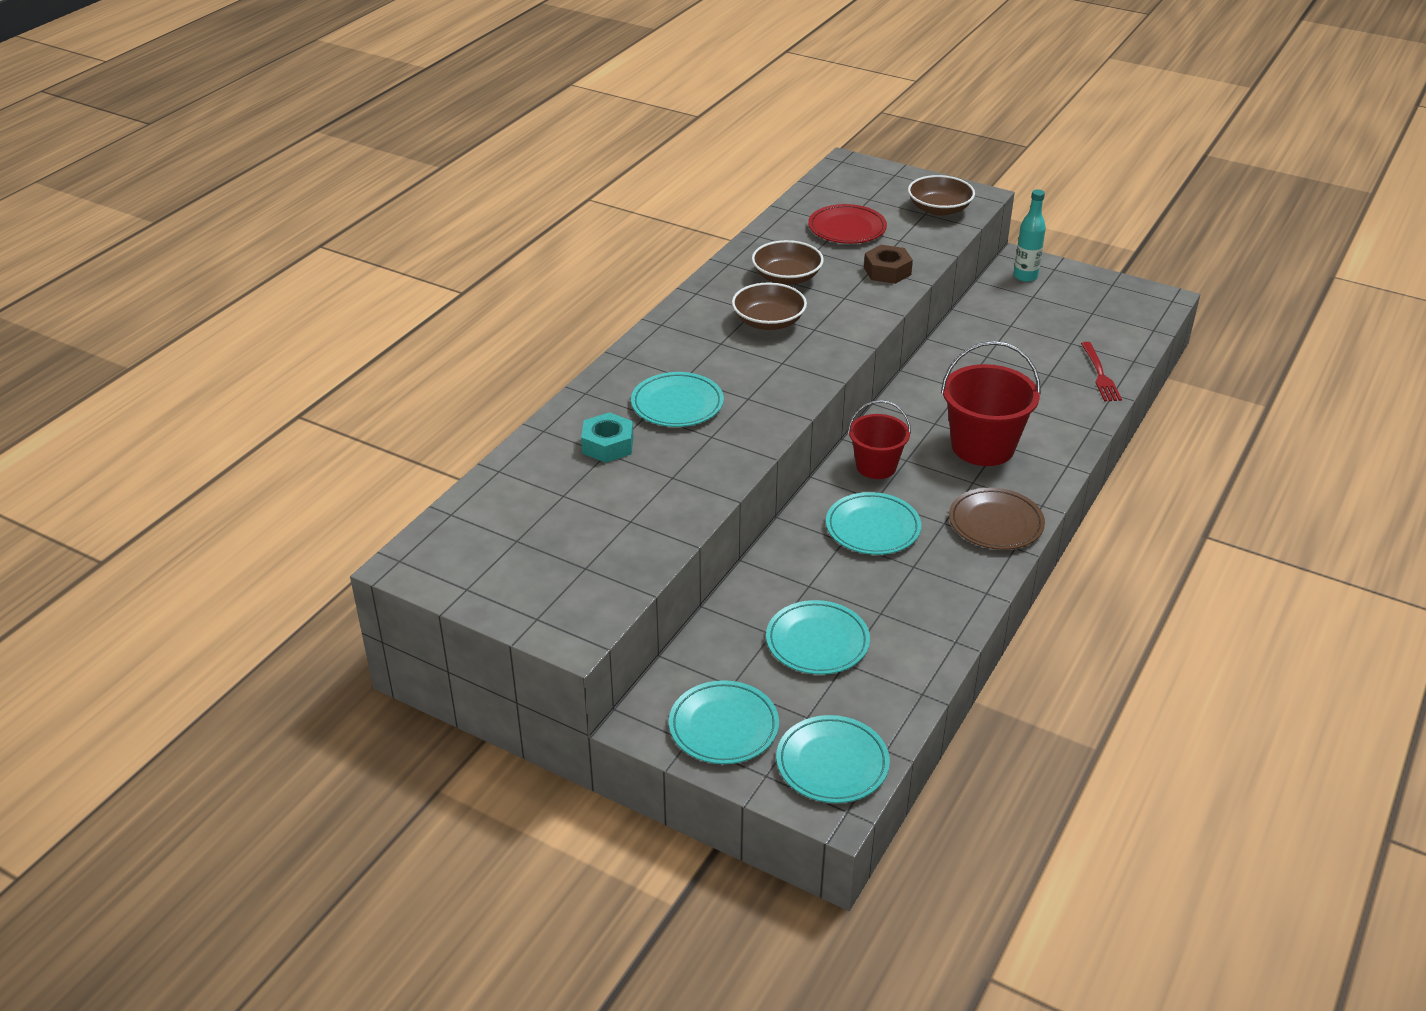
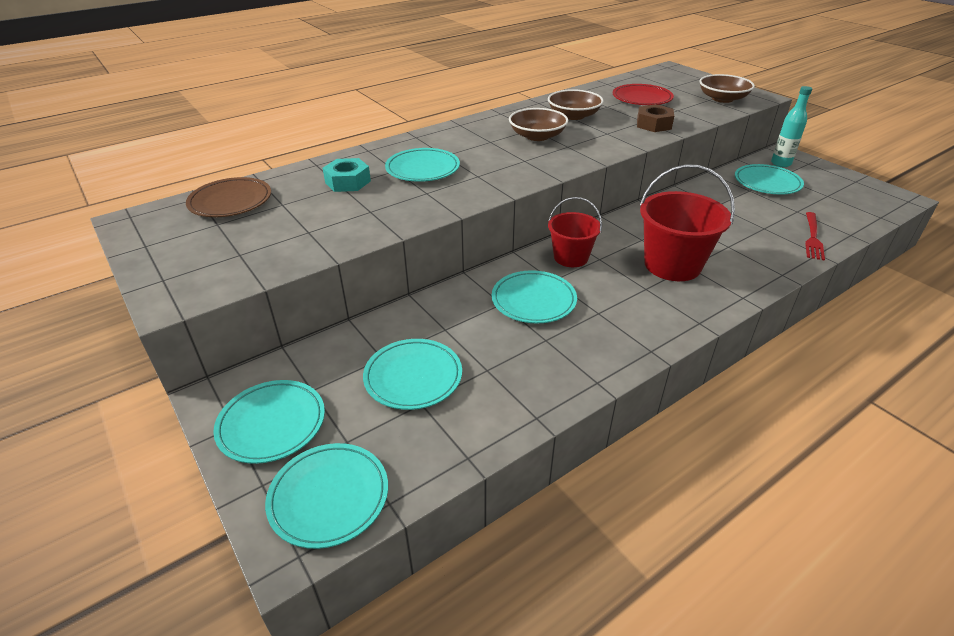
camera: 25 degrees right, 0 degrees up
(995, 523) = (645, 325): brown plate -> brown plate (230, 201)
(1023, 310) = (767, 183): none -> turquoise plate

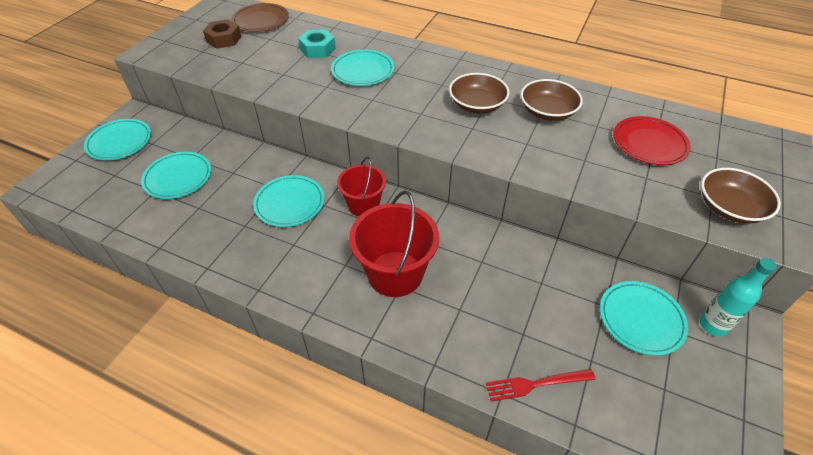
camera: 60 degrees right, 10 degrees up
(329, 497) = (72, 186): turquoise plate -> none
(653, 124) = (583, 169): brown nut -> brown nut (224, 39)

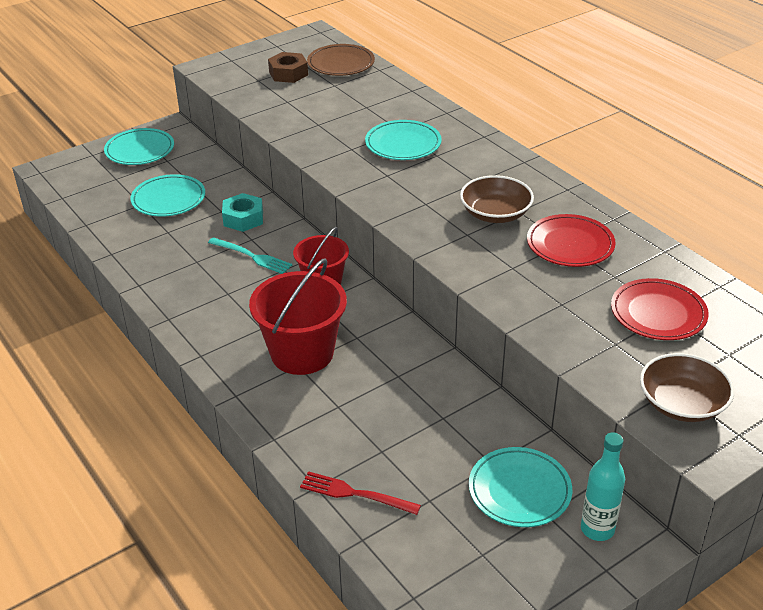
camera: 30 degrees right, 10 degrees down
(290, 203) = (253, 256): turquoise plate -> turquoise fork
(318, 49) = (375, 109): turquoise nut -> turquoise nut (243, 218)
(547, 111) = (570, 244): brown bowl -> red plate

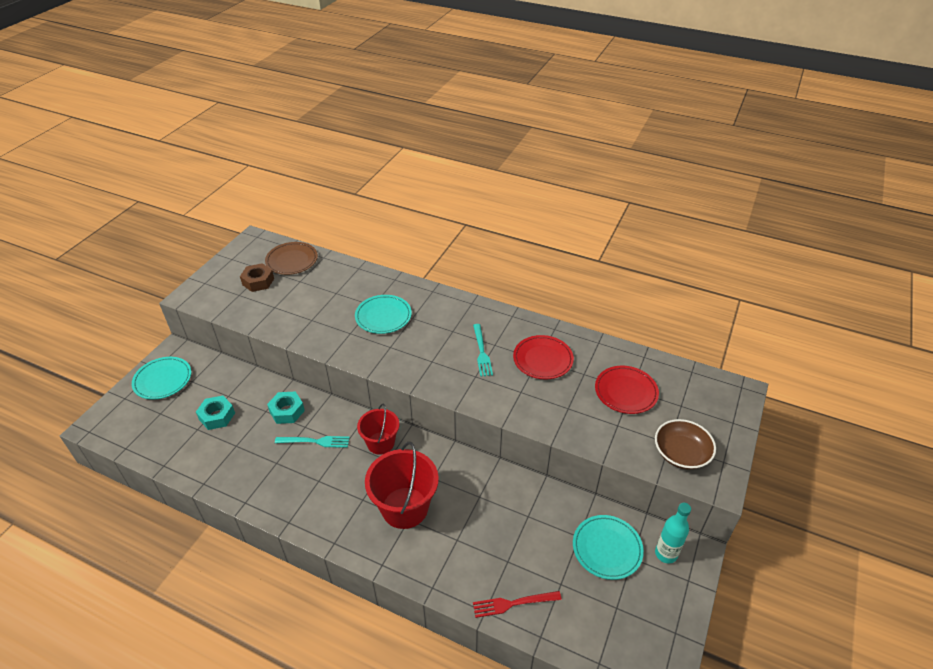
camera: 30 degrees left, 5 degrees up
(168, 199) = (217, 416): turquoise plate -> turquoise nut
(495, 214) = (482, 352): brown bowl -> turquoise fork

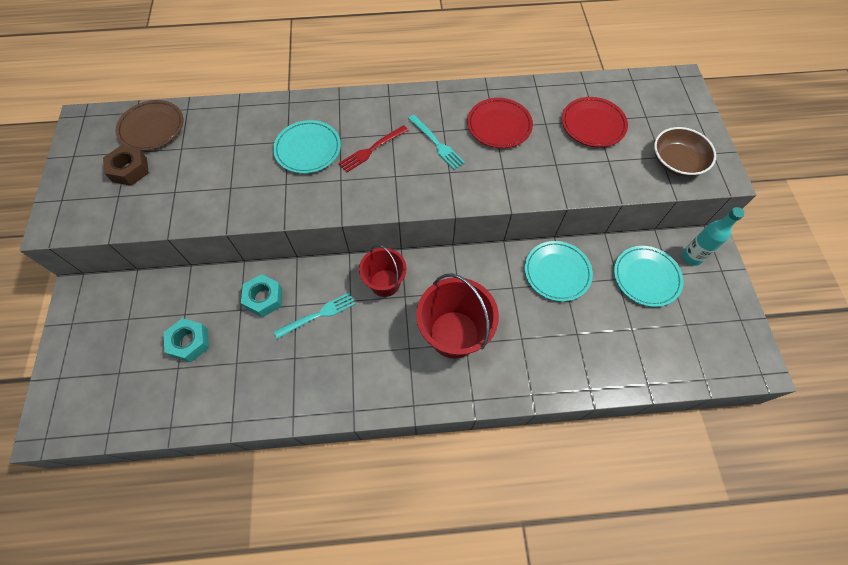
camera: 30 degrees left, 20 degrees up
(163, 380) = (91, 334): turquoise plate -> turquoise plate (557, 272)
(512, 604) = (607, 369): red fork -> red fork (371, 150)

